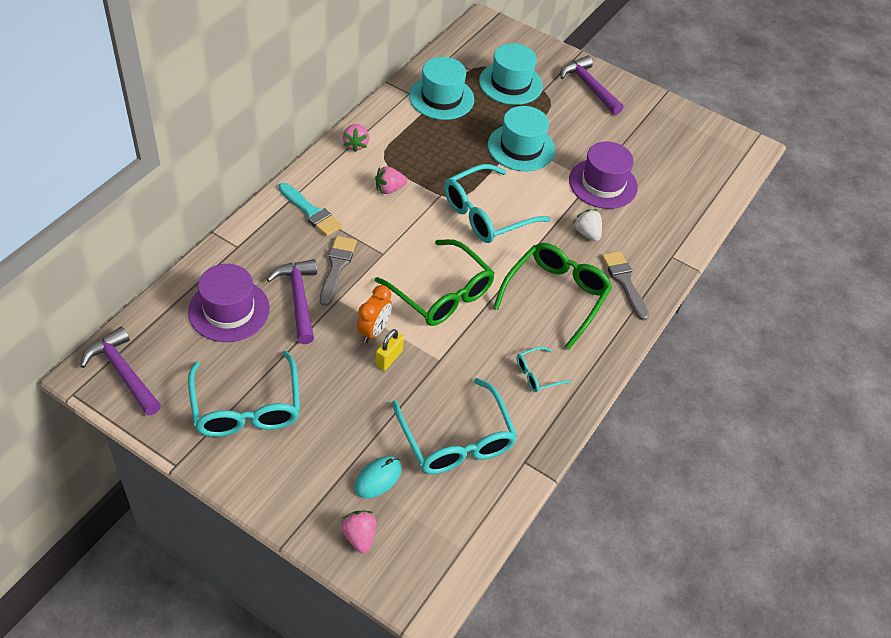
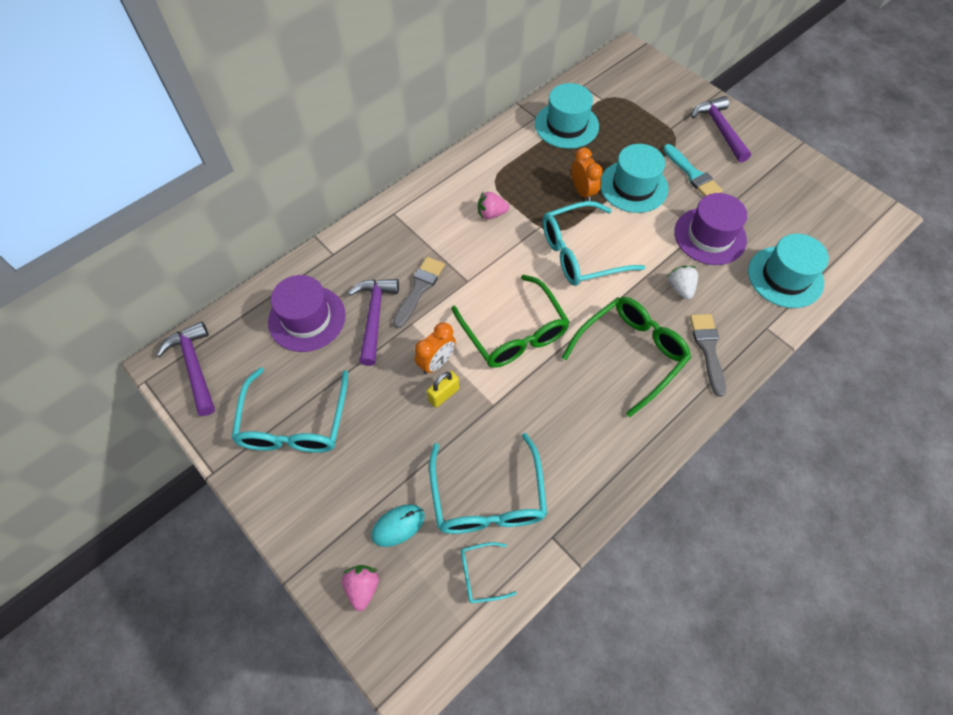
camera: 20 degrees right, 10 degrees up
(311, 212) = (410, 228): turquoise brush -> turquoise brush (692, 174)
(356, 144) = (471, 164): pink strawberry -> none
(473, 158) = (582, 192): none -> orange clock
(510, 83) = (639, 118): turquoise hat -> turquoise hat (785, 277)
(536, 374) = (589, 439): turquoise glasses -> turquoise glasses (480, 575)

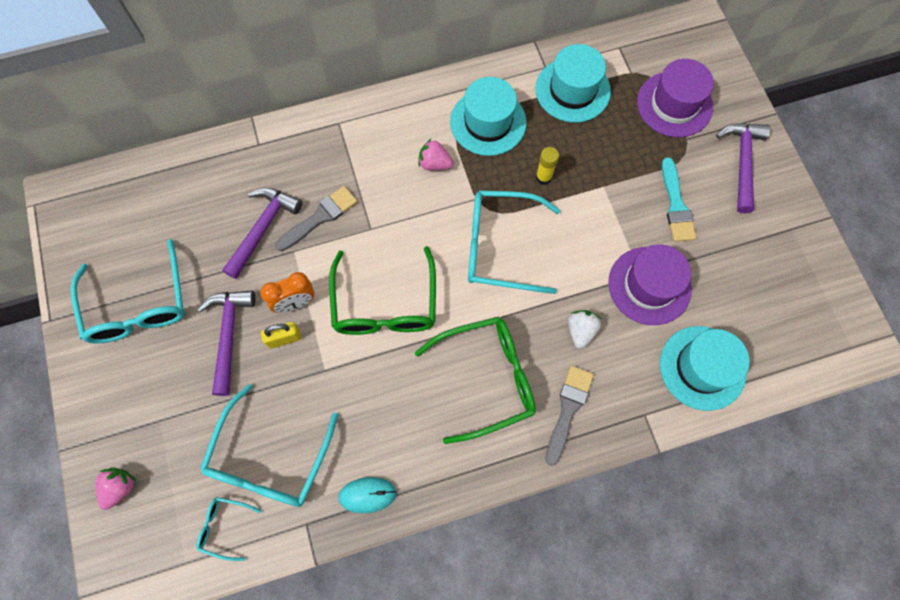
camera: 25 degrees right, 10 degrees up
(194, 367) = (81, 209): purple hammer -> purple hammer (229, 335)
(294, 424) = (138, 306): turquoise glasses -> turquoise glasses turned 45 degrees counterclockwise
(307, 318) = (201, 203): purple hat -> purple hat (674, 104)
(398, 525) = (178, 446): turquoise mouse -> turquoise mouse (367, 495)
(582, 192) = (543, 177): orange clock -> yellow glue stick
(633, 186) = (602, 193): turquoise hat -> turquoise hat (488, 122)

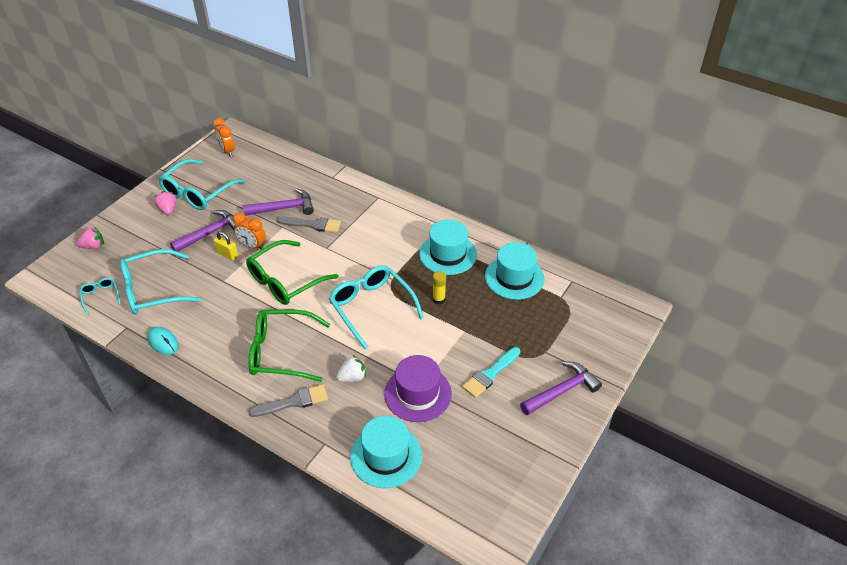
camera: 50 degrees right, 25 degrees down
(91, 223) = (227, 151): none -> orange clock
(435, 164) = (395, 248): pink strawberry -> pink strawberry (168, 210)
(488, 378) = (280, 352): green glasses -> green glasses turned 150 degrees clockwise
(674, 104) = (563, 331): purple hat -> none

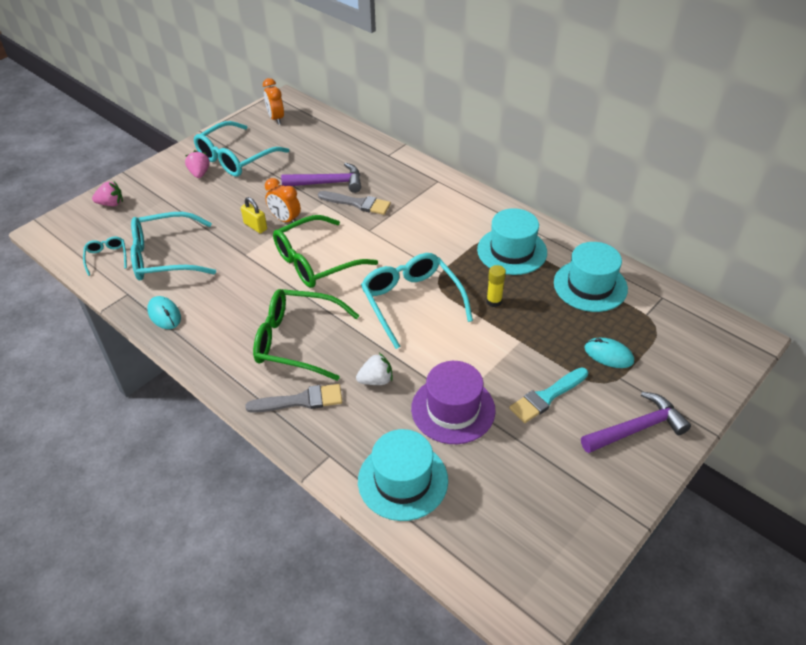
camera: 10 degrees right, 0 degrees up
(210, 233) = (240, 202): purple hammer -> none
(534, 334) = (608, 355): none -> turquoise mouse

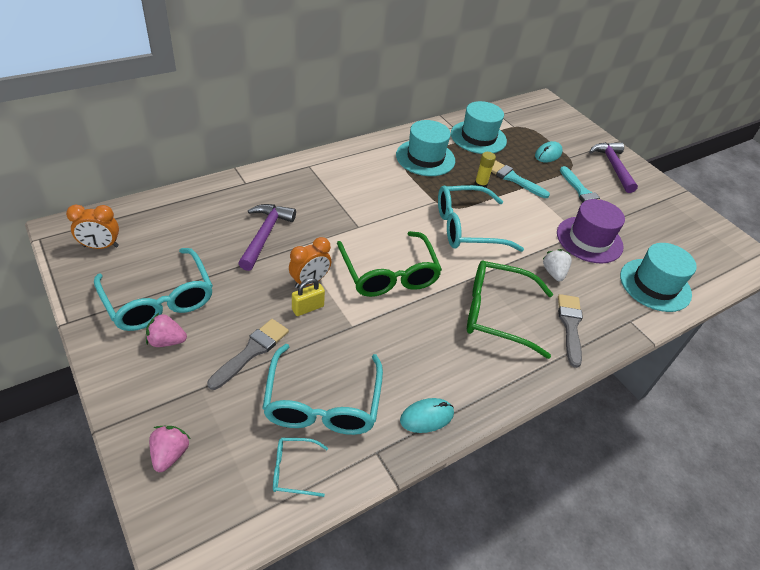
camera: 80 degrees left, 0 degrees up
(295, 341) = (496, 313): green glasses -> green glasses turned 75 degrees clockwise
(358, 203) = (313, 223): grey brush -> grey brush (252, 351)
(527, 327) = (513, 178): none -> turquoise brush

